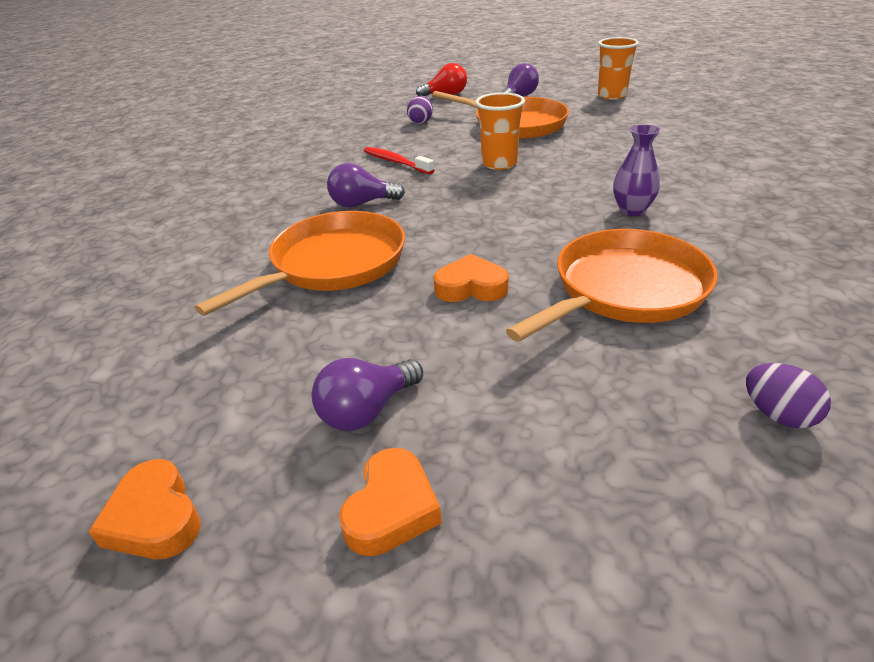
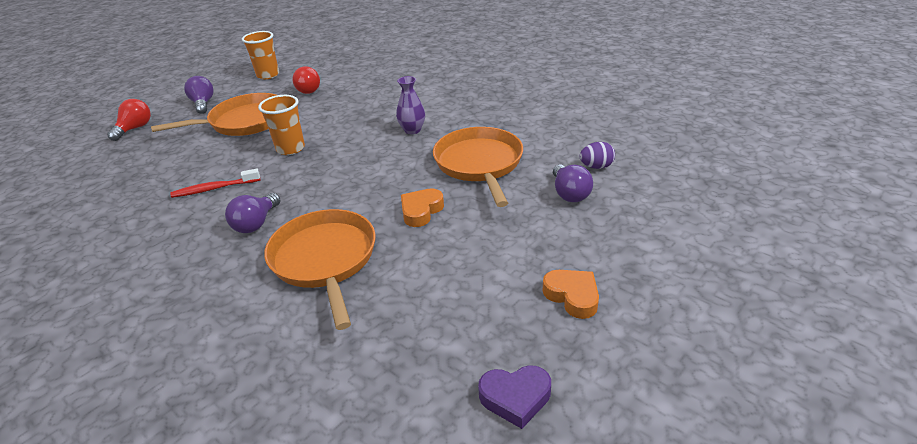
camera: 60 degrees left, 0 degrees up
(155, 518) = (515, 398): orange heart -> purple heart
(367, 410) = (494, 285): purple light bulb -> purple light bulb (569, 194)
(421, 122) = (164, 156): purple egg -> none
(617, 122) = (308, 90): none -> red light bulb

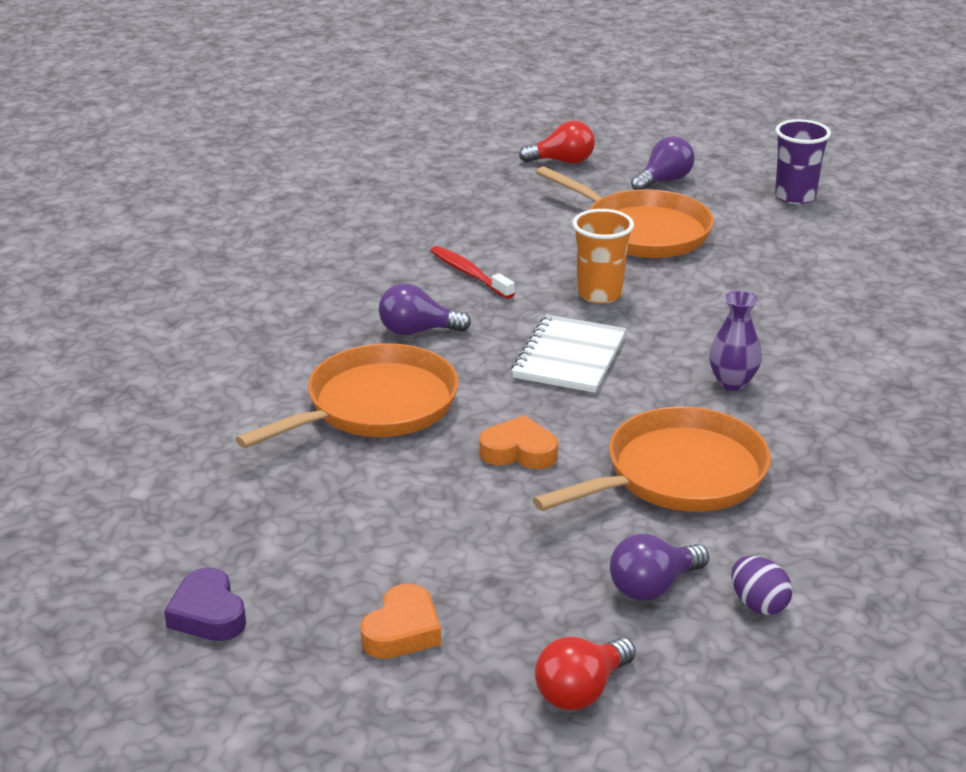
camera: 65 degrees right, 5 degrees down
(268, 75) = (795, 196): orange cup -> purple cup
(308, 90) = (779, 247): red light bulb -> red light bulb (581, 691)
(343, 172) = (569, 357): none -> white notebook

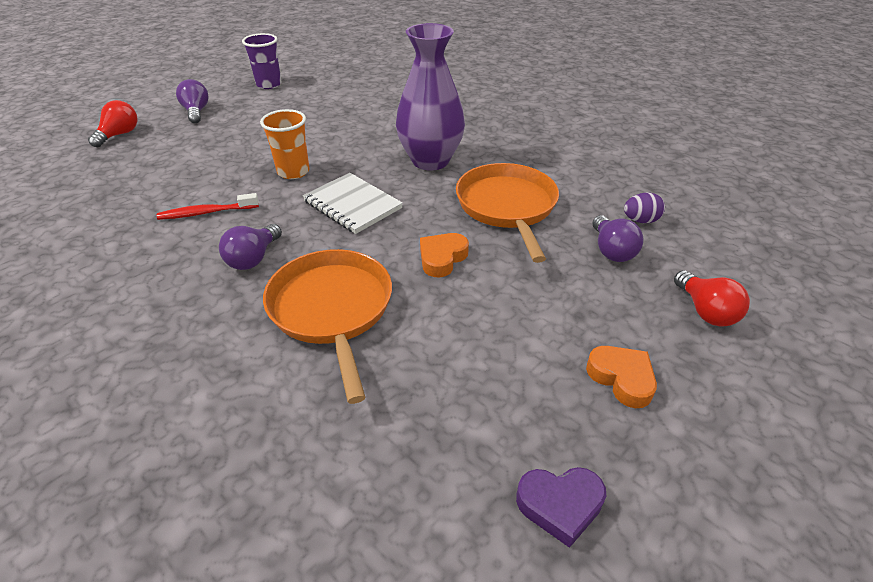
camera: 65 degrees left, 10 degrees up
(642, 231) = (242, 136): orange pan -> none
(732, 382) = (430, 161): purple vase -> purple vase, size x2.05

